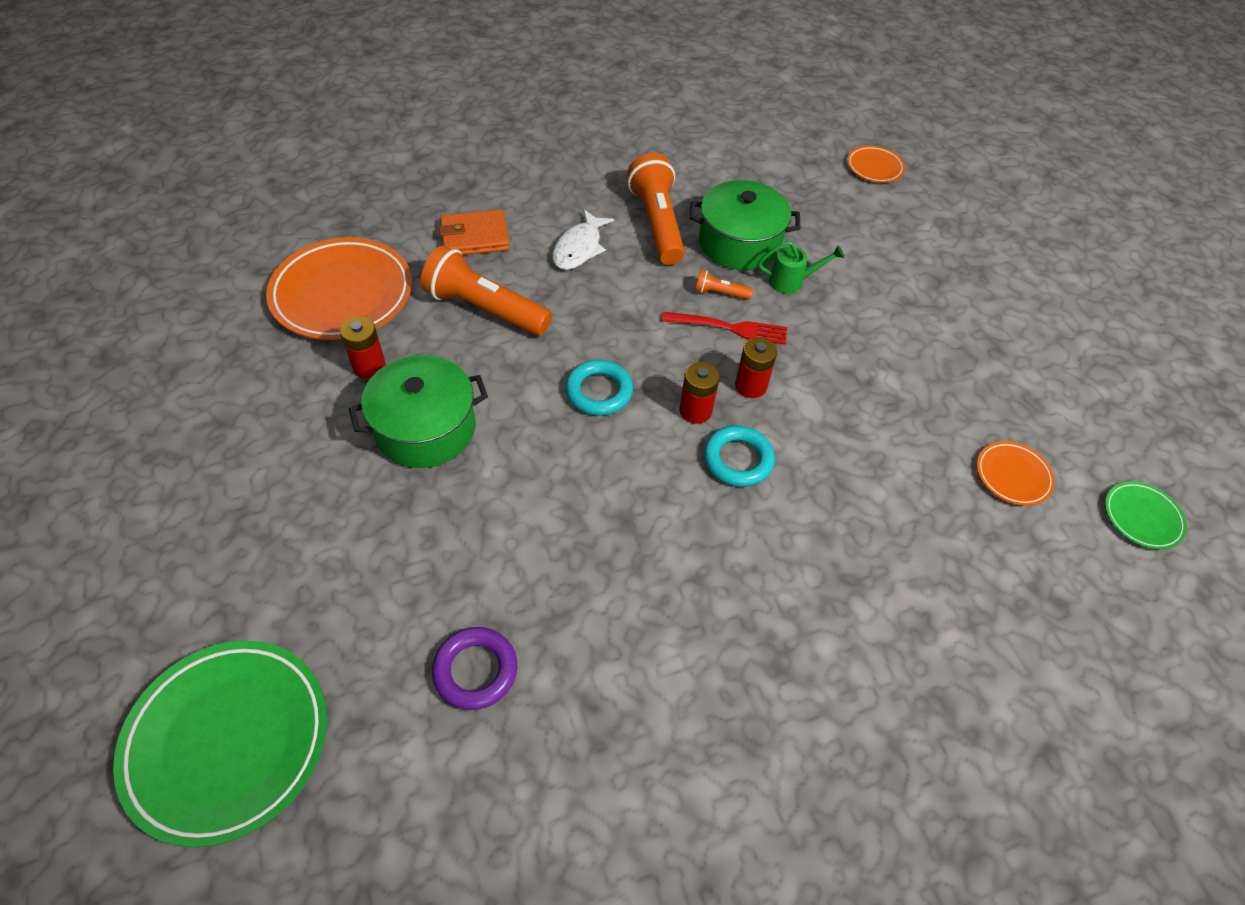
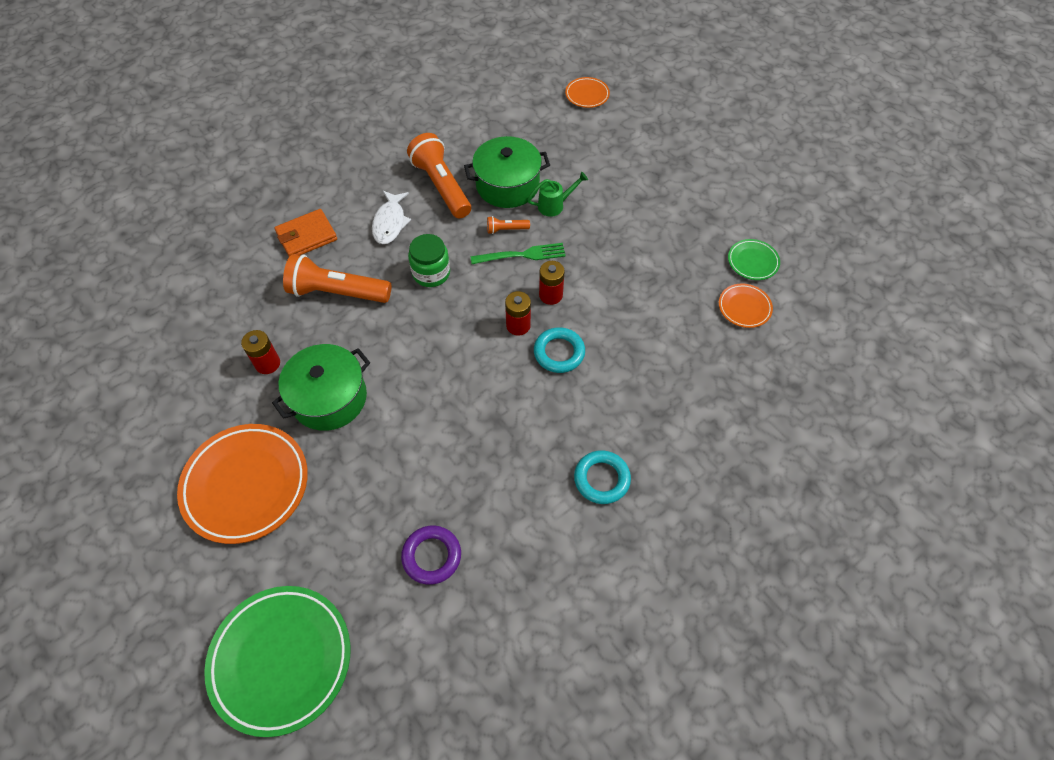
camera: 15 degrees left, 5 degrees up
(342, 294) = (223, 313): orange plate -> orange plate (246, 485)
(599, 391) = (445, 332): turquoise ring -> turquoise ring (601, 479)
(607, 318) = (431, 273): none -> green jar
(729, 328) = (522, 255): red fork -> green fork
(1142, 517) = (832, 311): green plate -> green plate (752, 262)

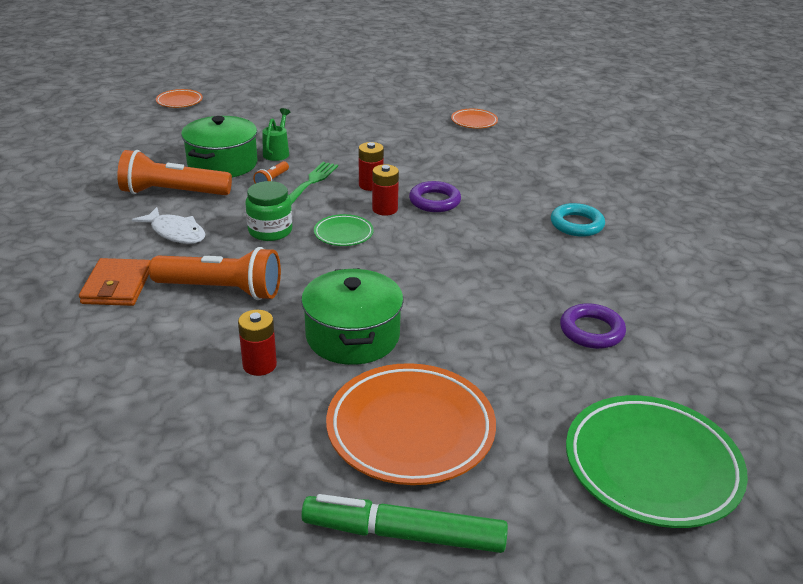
camera: 60 degrees left, 25 degrees down
(149, 530) = (404, 534): none -> green marker
(337, 292) = (221, 290): orange flashlight -> orange flashlight turned 120 degrees counterclockwise
(559, 352) = (434, 201): turquoise ring -> purple ring
(752, 262) = (437, 105): green plate -> green plate (343, 234)

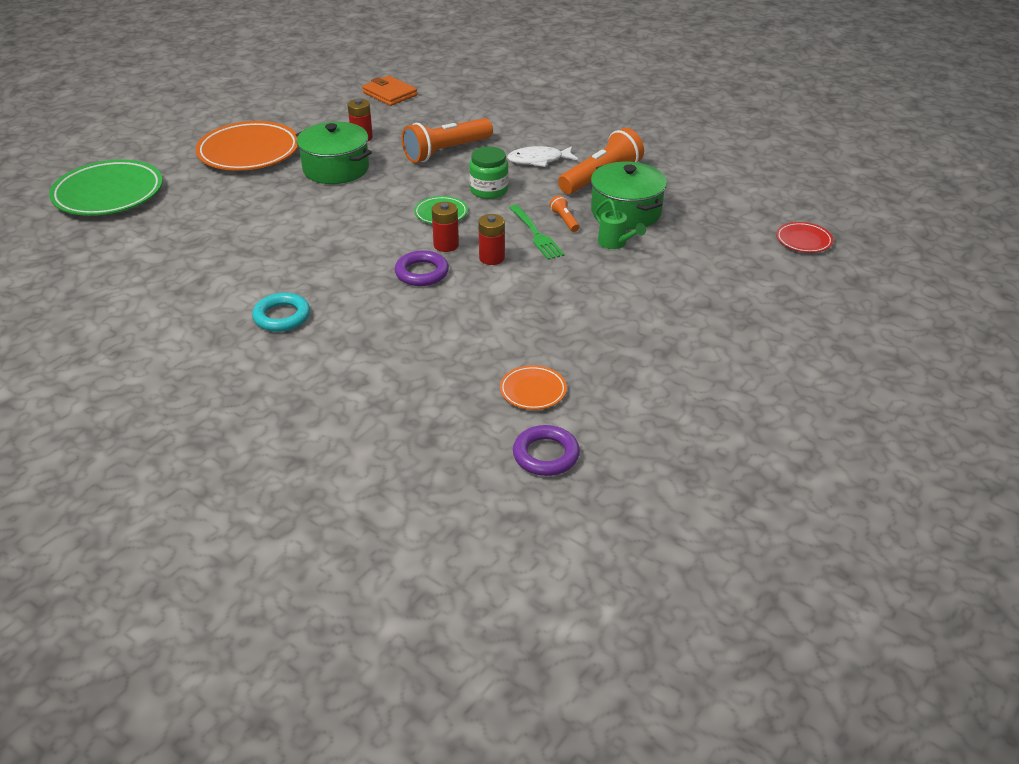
camera: 135 degrees right, 5 degrees up
(117, 286) = (501, 126): orange wallet -> orange wallet (389, 94)
(179, 101) = (803, 241): orange plate -> red plate
(404, 534) = (208, 126): green marker -> none
(591, 331) = (195, 240): purple ring -> purple ring (546, 455)

